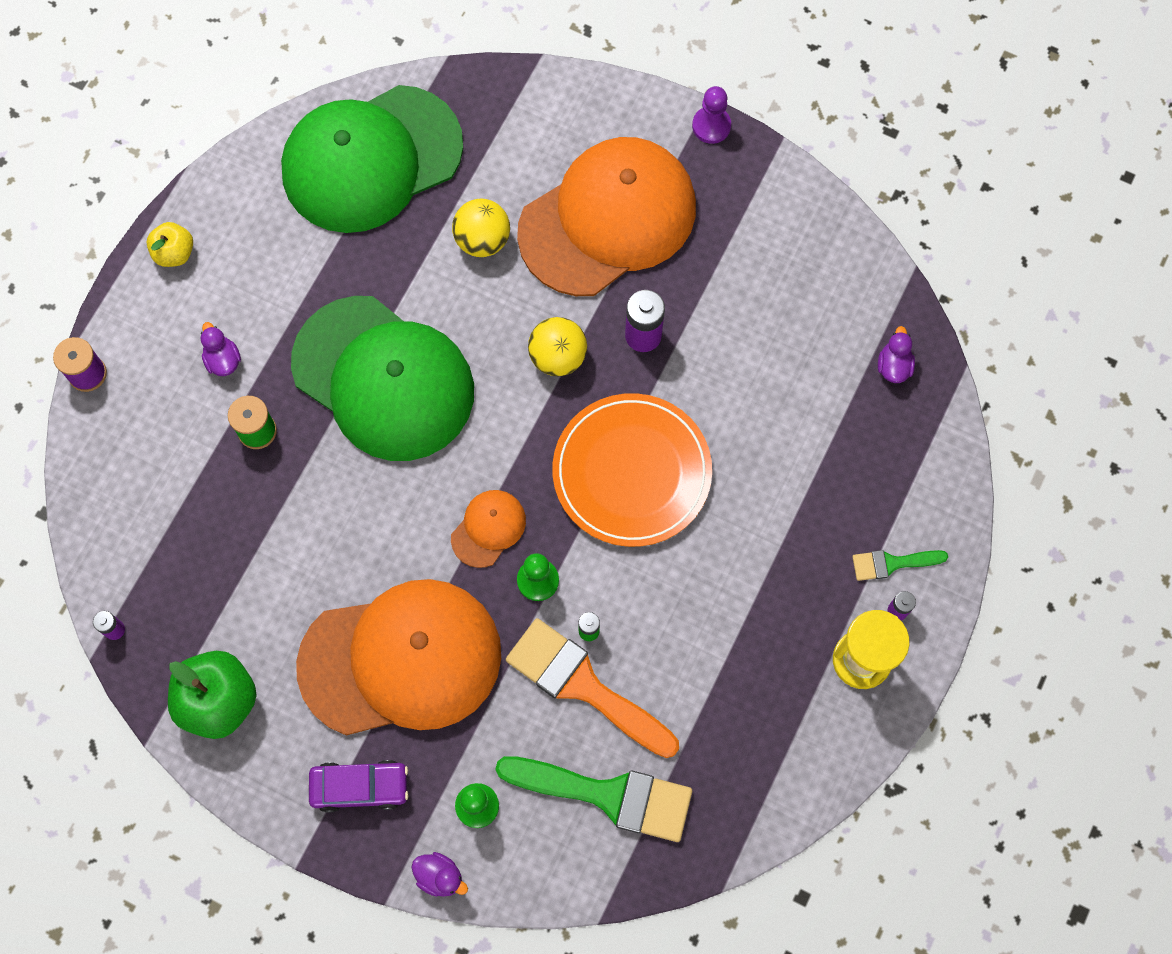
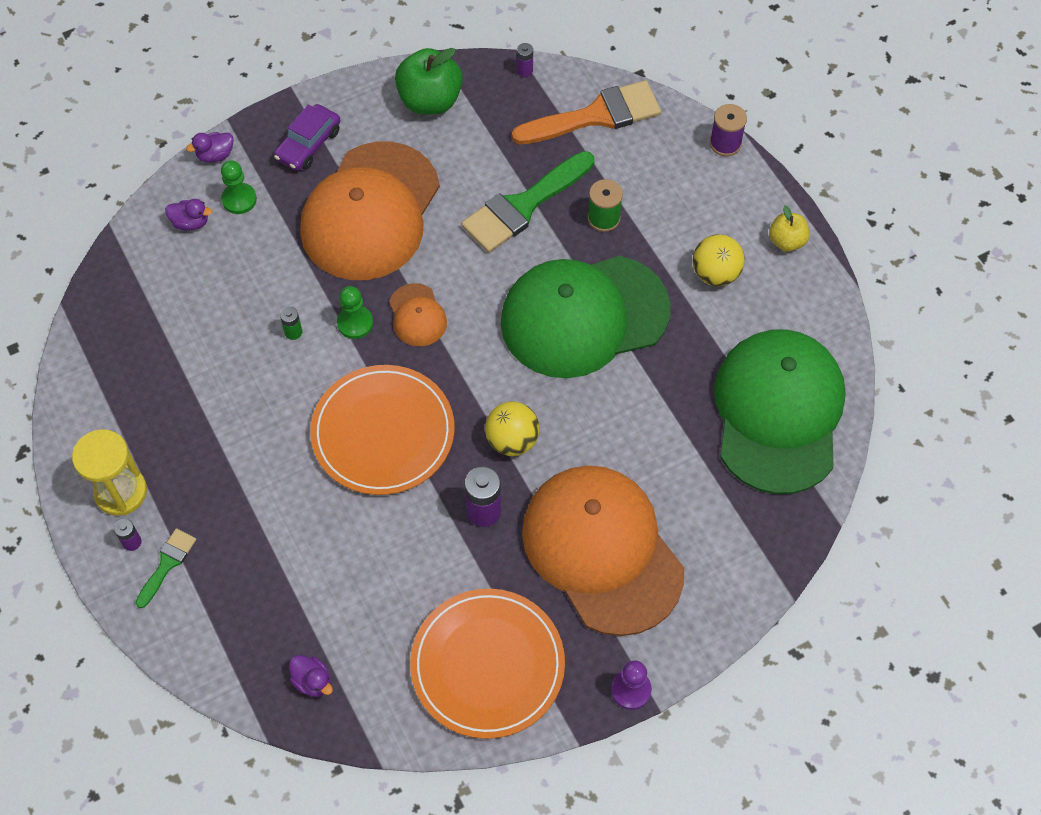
camera: 125 degrees right, 10 degrees down
(223, 360) = (675, 226): purple duck -> purple duck (191, 222)
(482, 240) = (650, 448): yellow ball -> yellow ball (715, 273)
(584, 686) = (259, 306): orange brush -> orange brush (596, 116)
(607, 219) = (602, 550): orange cap -> orange cap turned 150 degrees clockwise
(607, 795) = (178, 275): green brush -> green brush (523, 206)
(774, 243) = (487, 665): none -> orange plate

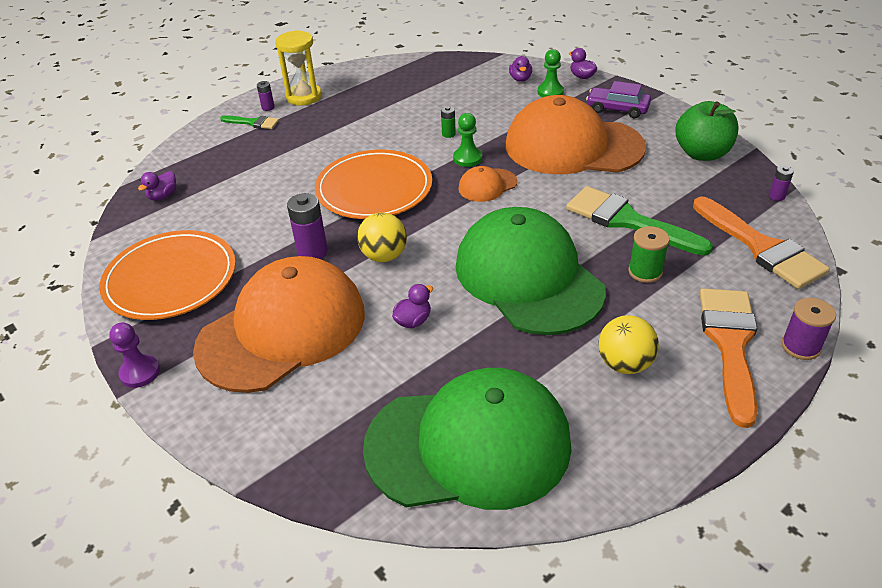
camera: 80 degrees right, 20 degrees down
(620, 429) = (413, 321): none -> purple duck
(711, 190) = (730, 344): none -> orange brush
(786, 241) = (702, 420): yellow apple -> none

